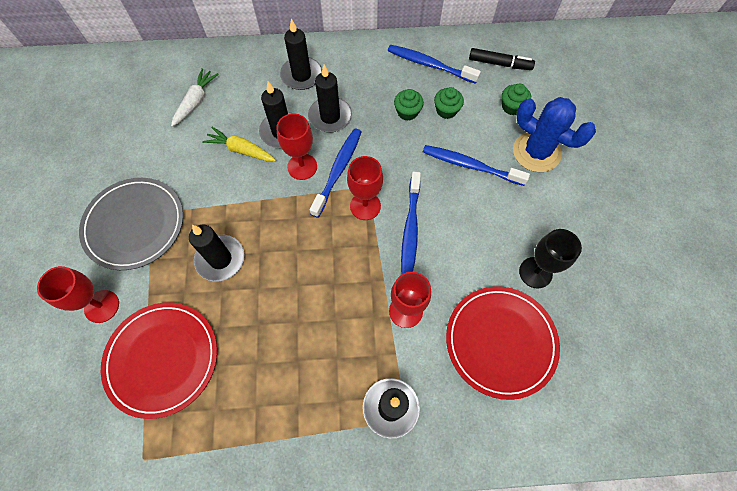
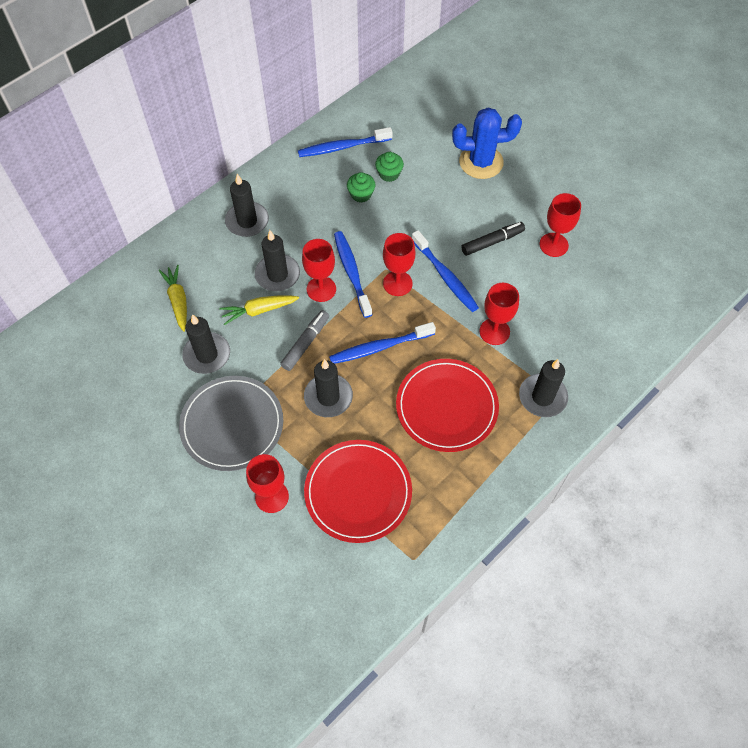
camera: 40 degrees left, 5 degrees down
(196, 101) = (178, 300): white carrot -> yellow carrot
(247, 201) = (305, 343): none -> grey marker
(330, 116) = (304, 237): black candle -> black candle (207, 355)
(470, 166) = (444, 203): blue toothbrush -> blue toothbrush (379, 347)
(499, 64) = (395, 113): black marker -> black marker (492, 242)
(500, 342) = (571, 304): red plate -> red plate (446, 407)
(512, 107) = (434, 140): green cupcake -> none
(535, 272) = (553, 245): black goblet -> red goblet

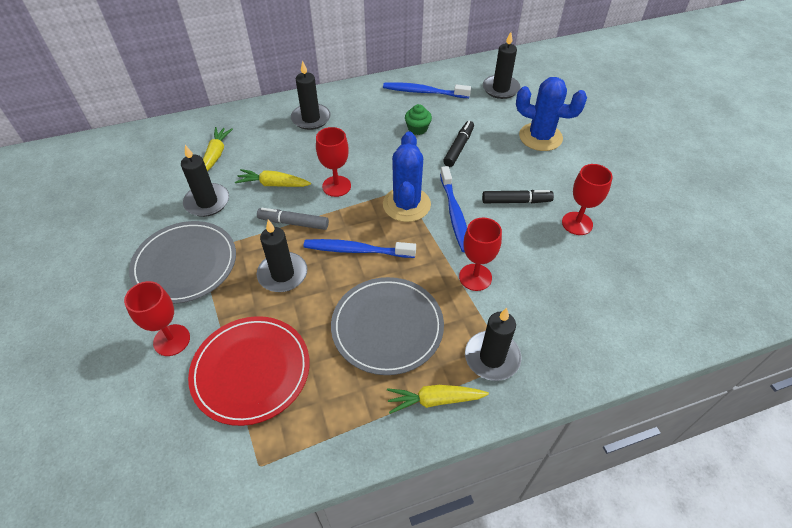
camera: 25 degrees right, 10 degrees down
(277, 275) = (308, 163): black candle -> black candle (500, 89)
(305, 343) = (293, 223): grey marker -> grey marker turned 135 degrees counterclockwise
(351, 273) = (371, 183): blue toothbrush -> none
(389, 174) = (451, 121): green cupcake -> none
(397, 283) = (406, 204): red goblet -> blue cactus
(411, 202) = (458, 147): none -> black marker
(446, 407) = (387, 327): red plate -> grey plate
(517, 451) = (434, 400): none -> yellow carrot

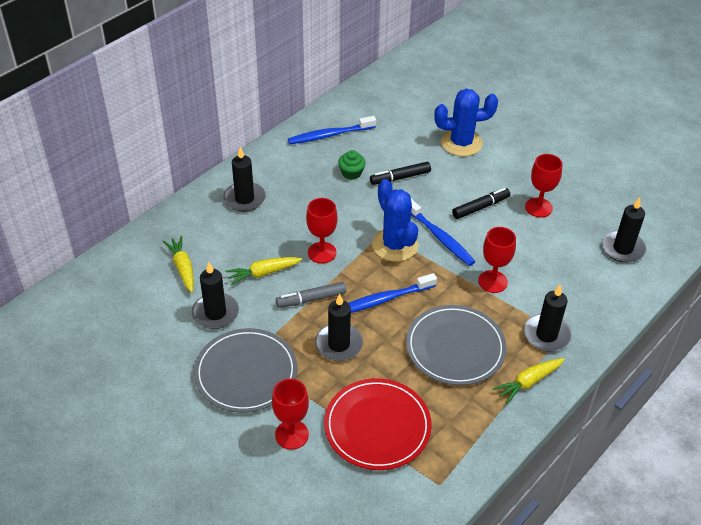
camera: 30 degrees left, 5 degrees down
(458, 147) = (400, 178): black marker -> black marker turned 105 degrees counterclockwise
(500, 89) = (396, 108): black candle -> black candle (622, 248)

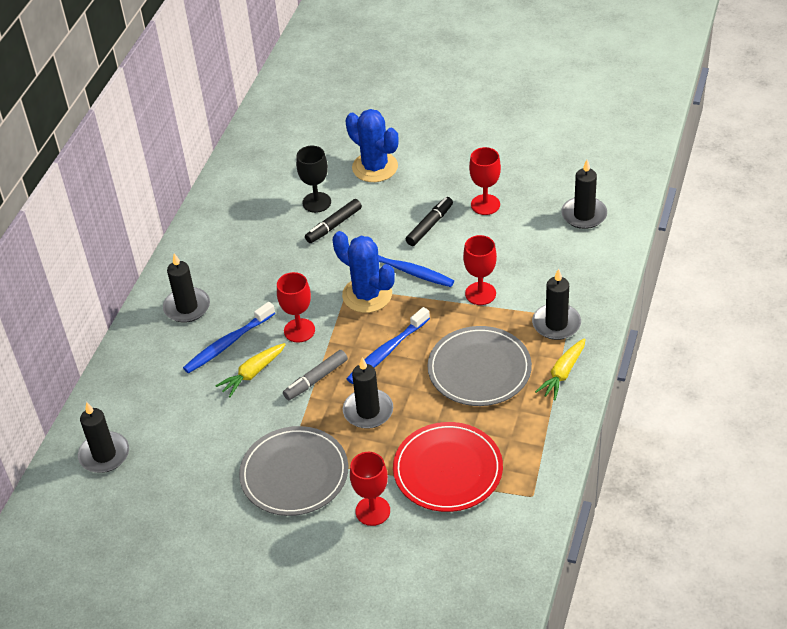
camera: 20 degrees left, 0 degrees up
(183, 268) = (167, 401): yellow carrot -> none
(215, 313) = (228, 431): black candle -> black candle (104, 454)
(329, 135) = (235, 208): blue toothbrush -> blue toothbrush (228, 343)
(351, 173) = (281, 239): green cupcake -> none
(397, 154) = (316, 202): none -> black goblet
(461, 143) = (375, 167): blue cactus -> blue cactus turned 75 degrees clockwise

